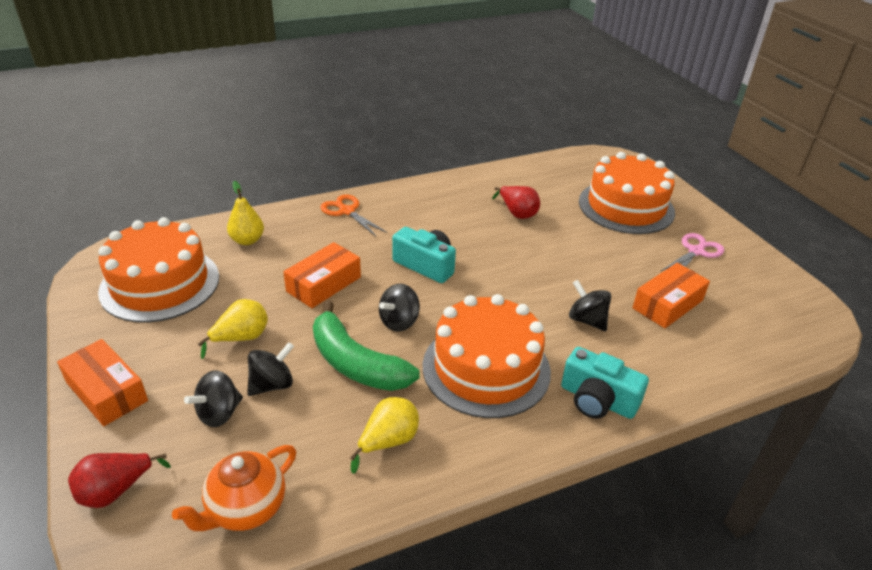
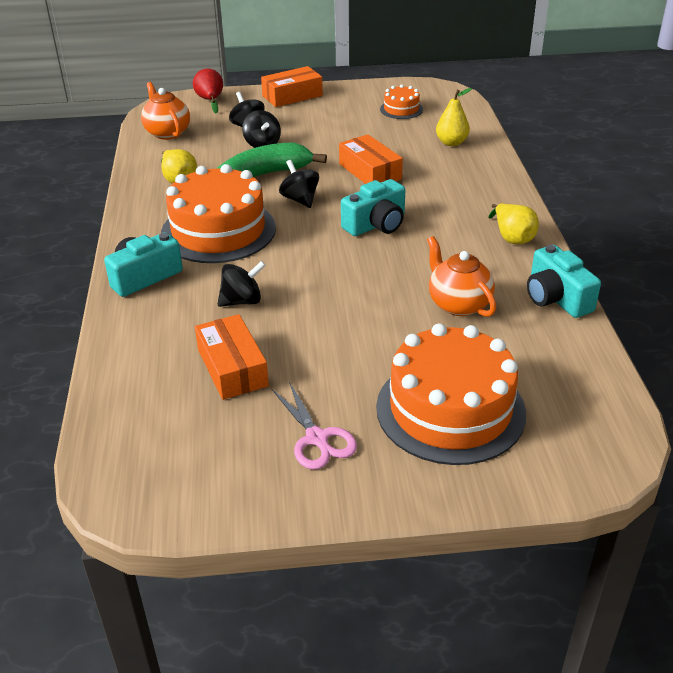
camera: 110 degrees right, 0 degrees up
(160, 284) = (401, 109): orange cake -> orange cake, size x0.46
(241, 338) = (318, 136): yellow pear -> yellow pear (512, 237)
(346, 211) = (490, 193): orange scissors -> none
(485, 177) = (556, 298): none -> turquoise camera
(517, 213) = (458, 304): red pear -> orange teapot

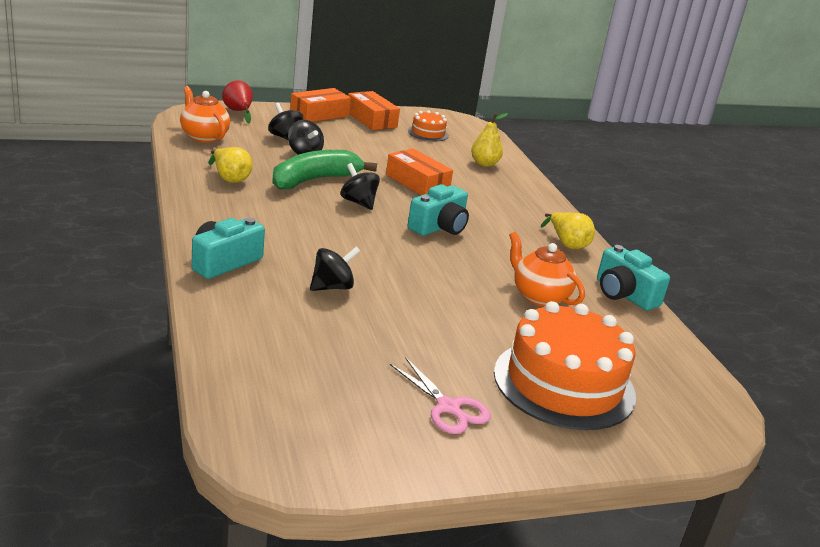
camera: 15 degrees left, 10 degrees down
(218, 230) = (286, 225): orange cake -> none
(232, 368) = (343, 345): orange box -> orange box (371, 119)

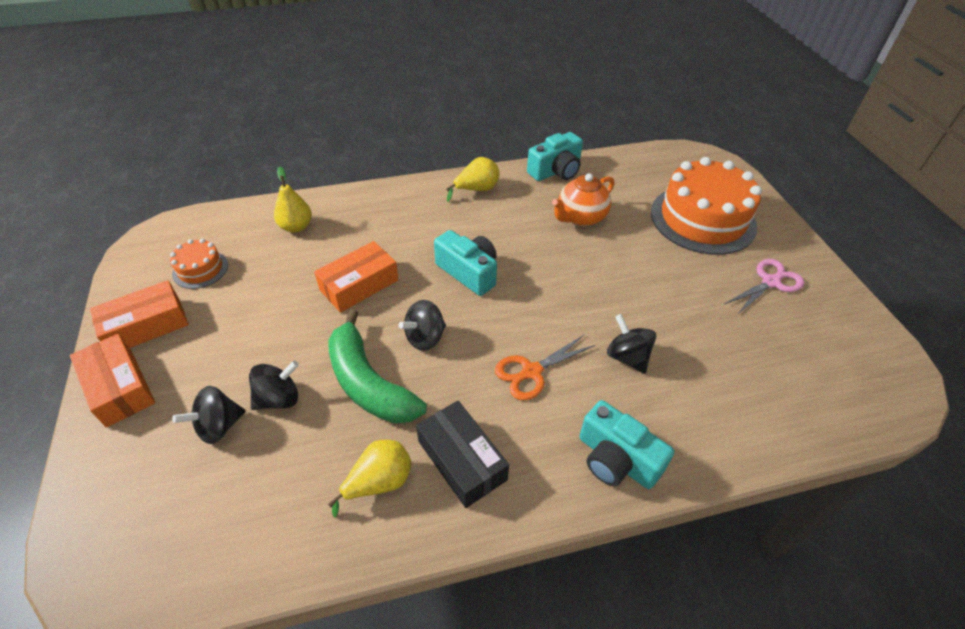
camera: 85 degrees left, 20 degrees up
(204, 136) = (217, 543): orange teapot -> none
(238, 112) = (99, 504): red pear -> none
(240, 205) = (462, 460): none -> black box
(318, 240) = (531, 372): none -> orange scissors

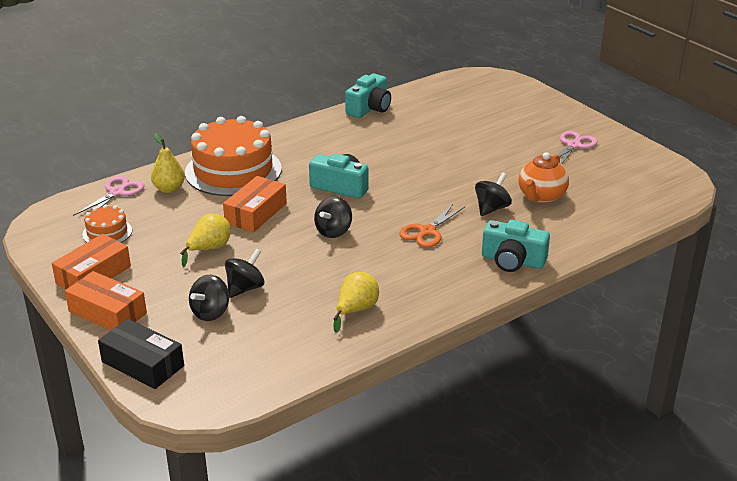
camera: 20 degrees left, 15 degrees down
(246, 218) = (117, 192): none -> pink scissors
(368, 383) = (308, 265): green banana -> none
(462, 460) = (407, 286): black box -> black box (143, 364)
(476, 190) = (310, 134): yellow pear -> yellow pear (209, 249)
(580, 217) = (409, 135): orange teapot -> orange teapot (541, 197)
(627, 357) = (491, 208): black spinning top -> black spinning top turned 90 degrees clockwise
(702, 219) = (506, 117): orange cake -> orange cake (233, 170)

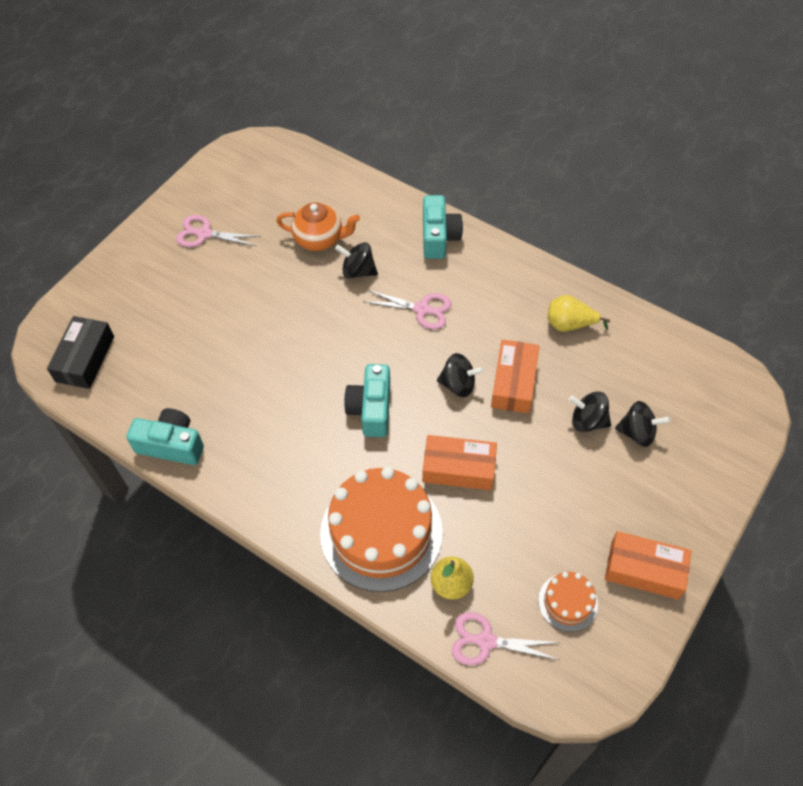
camera: 110 degrees left, 25 degrees up
(107, 312) = (689, 521): orange box -> orange box (513, 382)
(143, 364) = (733, 452): black box -> black box (85, 359)
(209, 249) = (544, 482): yellow pear -> none
(427, 232) = (422, 309): orange scissors -> pink scissors

